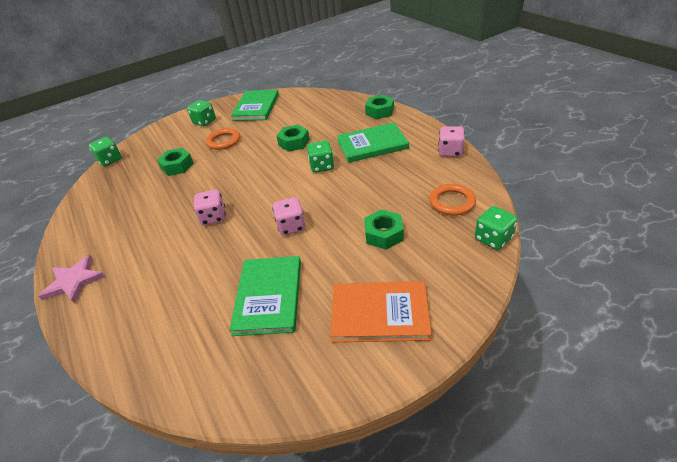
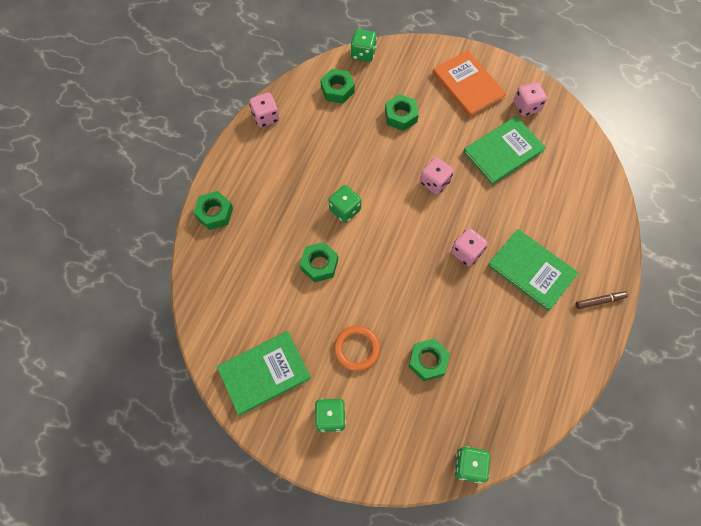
camera: 130 degrees left, 25 degrees up
(74, 281) = (600, 301): pink star -> brown marker
(300, 360) = (526, 106): none -> pink dice
(372, 145) = (285, 186): green book -> green book (531, 270)
(452, 202) = (337, 90): orange ring -> green nut

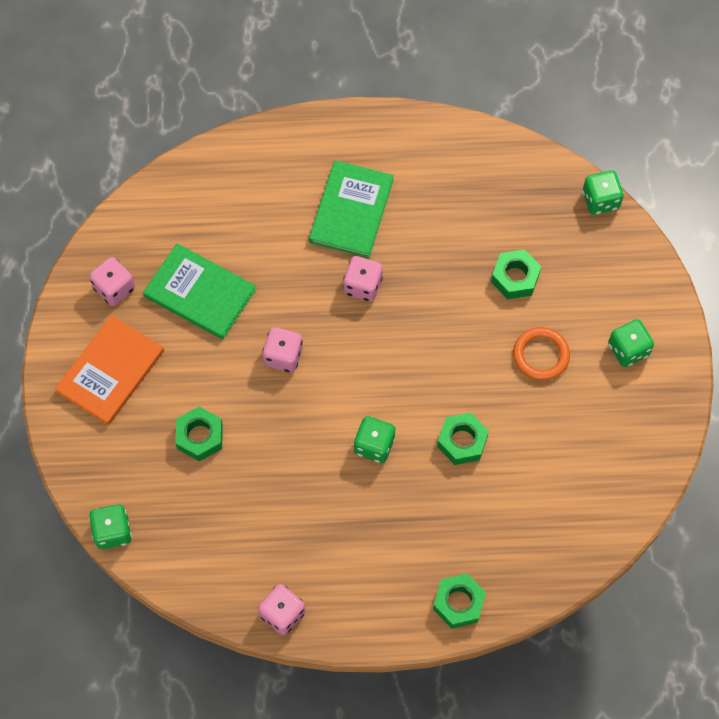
camera: 115 degrees left, 0 degrees up
(264, 373) = (621, 440): green book -> none
(337, 90) = (193, 538): green nut -> none
(600, 301) = (354, 133): brown marker -> none

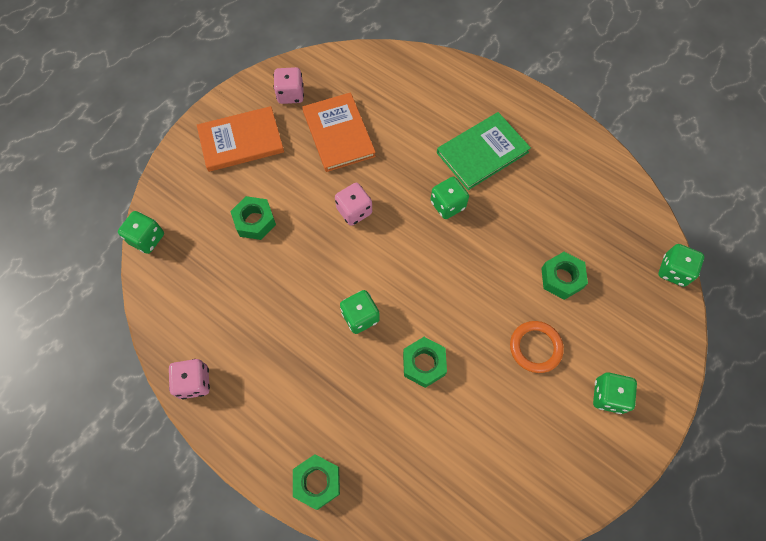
camera: 40 degrees right, 0 degrees up
(200, 293) = (338, 134): green book -> orange book
(363, 286) = (447, 205): pink dice -> green dice

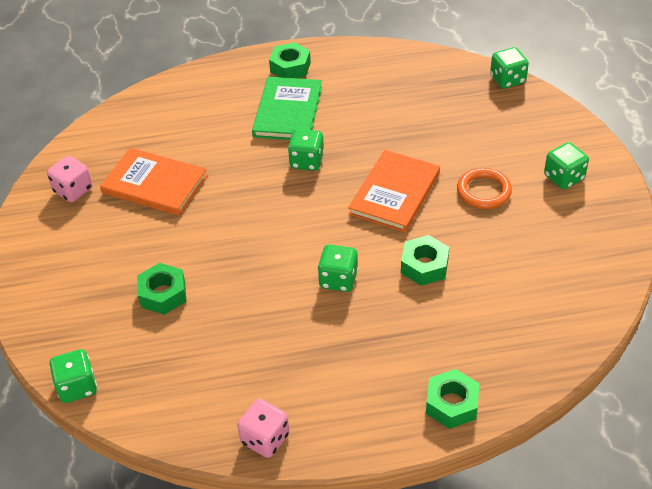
camera: 45 degrees left, 20 degrees down
(241, 141) = (71, 253): orange book -> orange book (394, 193)
(354, 211) = (239, 221): pink dice -> none
(561, 278) = (445, 139): green nut -> green nut (290, 67)

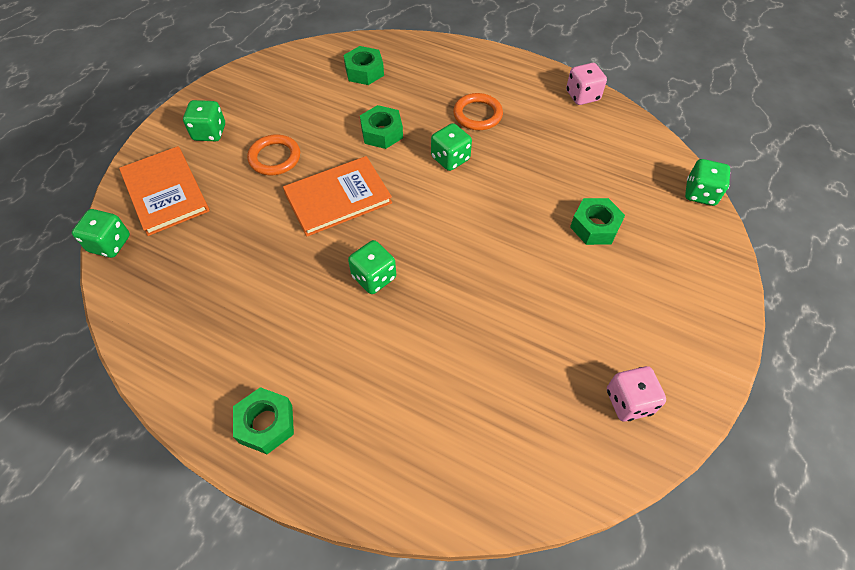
camera: 145 degrees left, 10 degrees up
(154, 184) = (536, 349): orange book -> orange book (165, 192)
(288, 111) = (332, 353): green book -> none
(356, 341) = (477, 115): none -> orange ring
(452, 404) = (455, 56): green nut -> green nut (364, 71)

